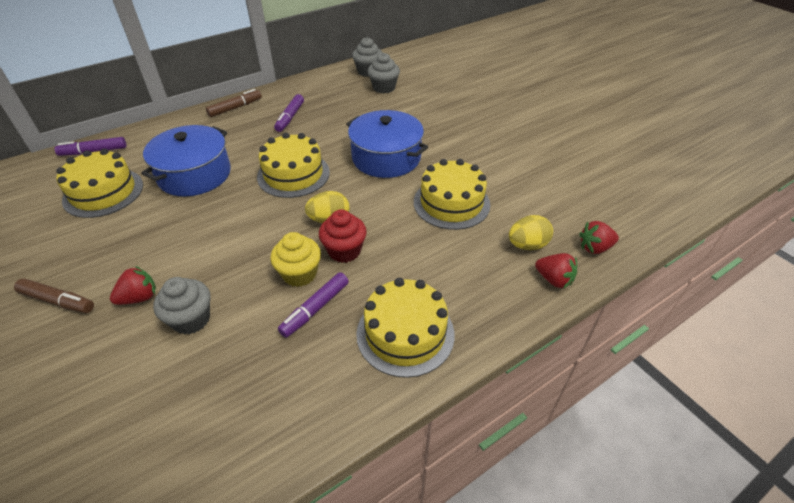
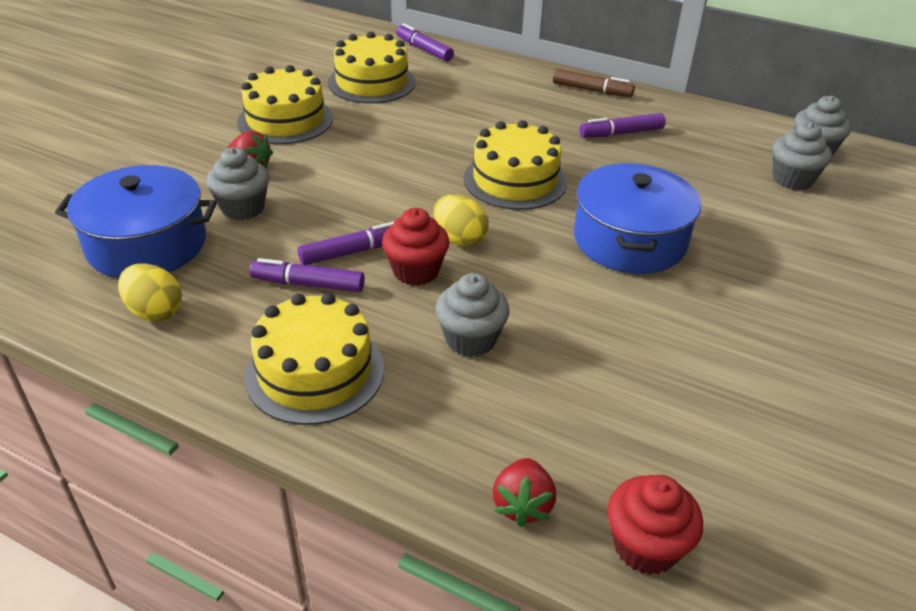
camera: 60 degrees right, 5 degrees down
(58, 301) = (220, 128): brown marker -> none
(194, 174) = (447, 118): blue pot -> blue pot (147, 244)
(299, 274) = (353, 252): yellow cupcake -> purple marker
(423, 251) = (471, 339): none -> grey cupcake
(451, 203) = (595, 336): yellow cake -> yellow cake (285, 120)
(527, 245) = (575, 451): yellow egg -> yellow egg (155, 311)
(595, 248) = (645, 546): red strawberry -> red cupcake

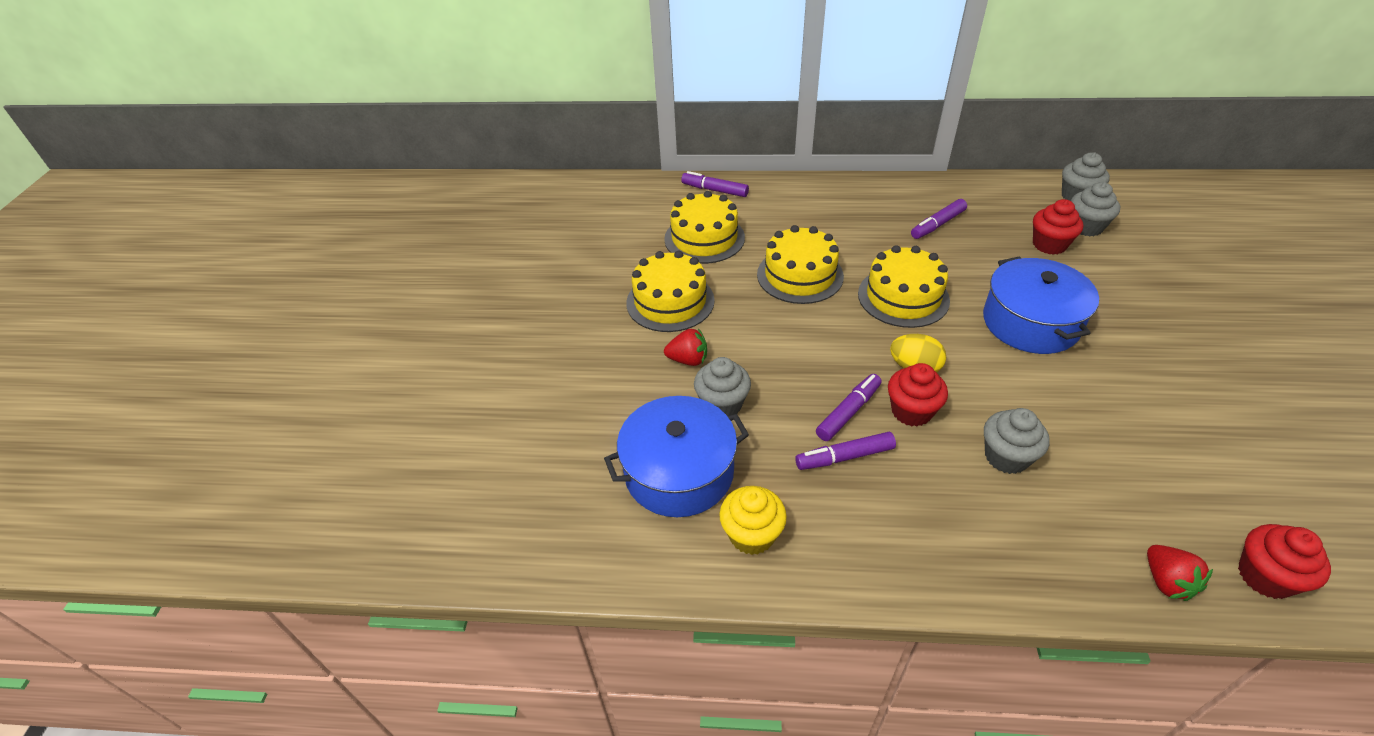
camera: 20 degrees left, 5 degrees up
(155, 311) = (752, 535): yellow egg -> yellow cupcake
(315, 372) = (927, 535): yellow cake -> yellow cake (800, 275)
(592, 90) = (880, 190): brown marker -> none
(730, 183) = (1049, 245): none -> red cupcake

